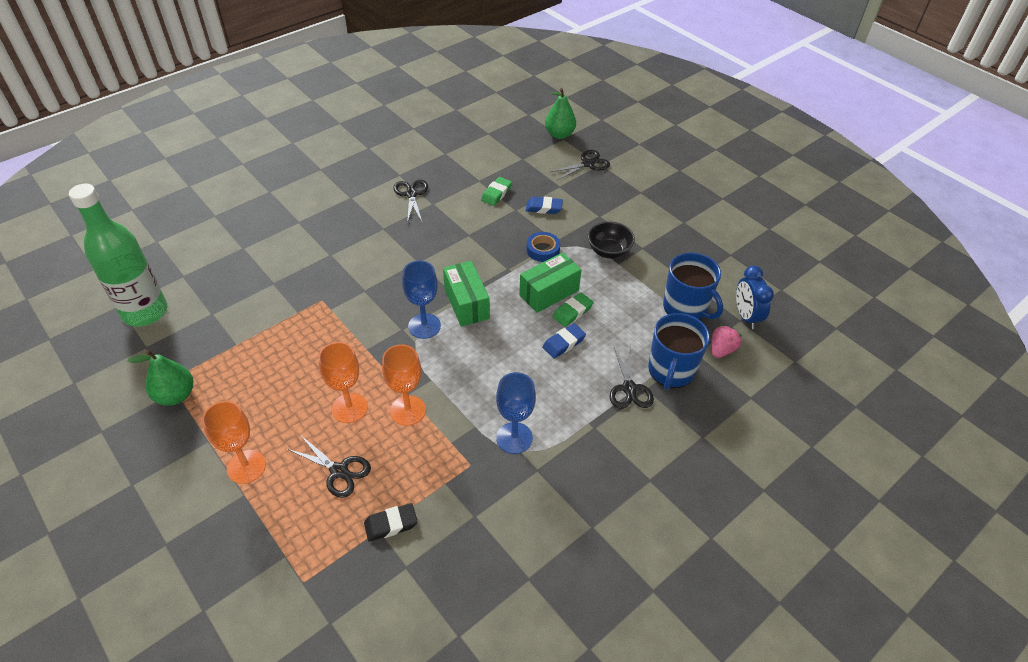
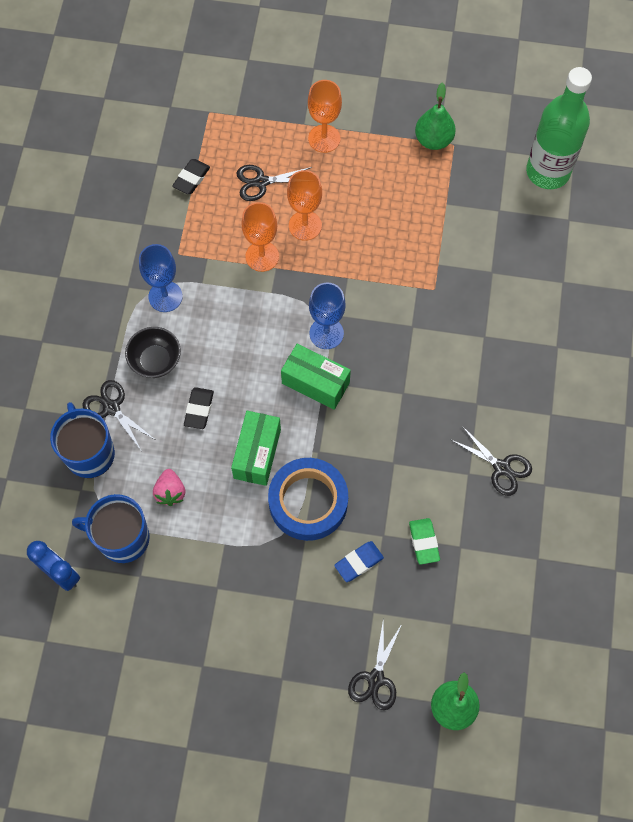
camera: 140 degrees right, 20 degrees up
(543, 250) = (308, 502): blue tape -> blue tape, size x1.92
(564, 343) = (199, 409): blue eraser -> black eraser
(572, 312) = (218, 449): green eraser -> none
(608, 251) = (245, 554): black bowl -> black bowl (155, 360)
(721, 350) = (60, 512): pink strawberry -> pink strawberry (170, 492)

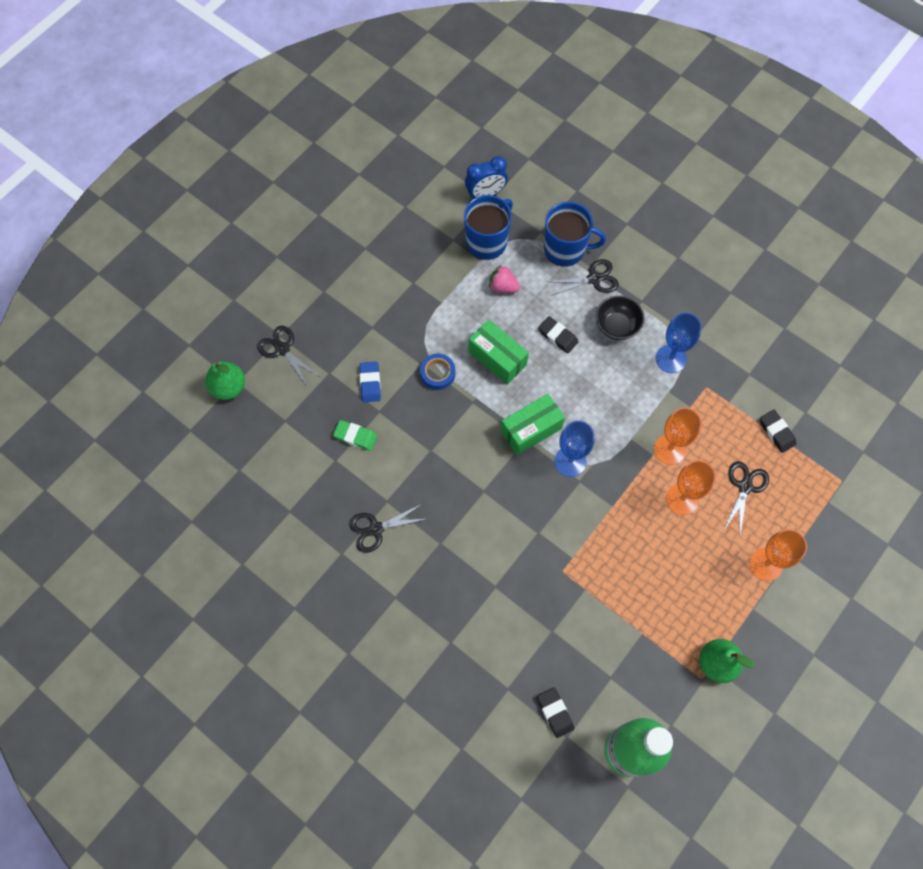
camera: 120 degrees right, 0 degrees up
(308, 502) = (437, 373): blue tape -> blue tape, size x0.52
(556, 237) = (555, 713): none -> black eraser

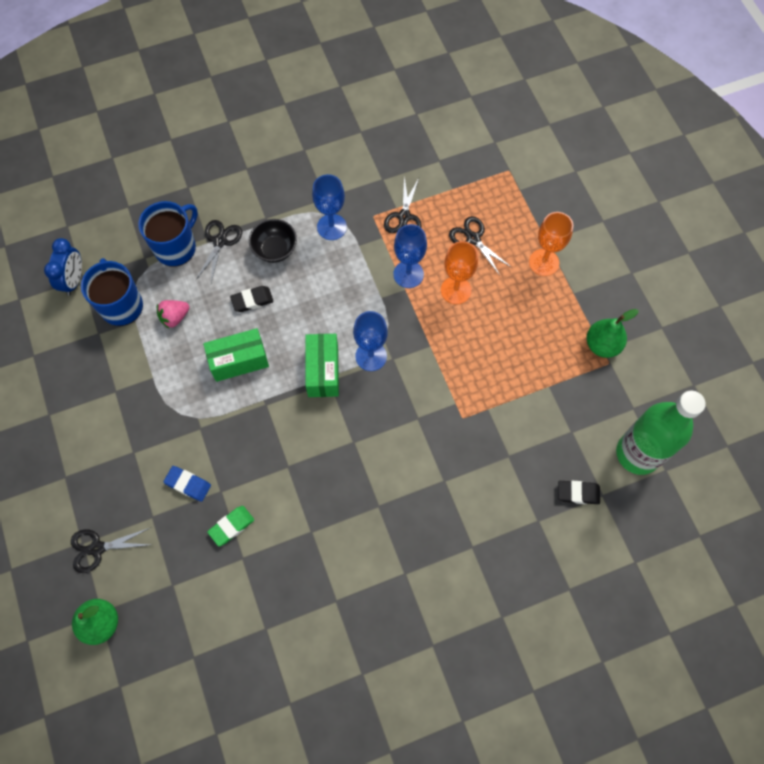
camera: 60 degrees left, 0 degrees up
(376, 529) = (331, 556): black scissors -> black scissors (404, 217)
(437, 373) = (219, 419): blue tape -> none
(669, 449) = (408, 274): orange goblet -> blue goblet
(776, 432) = (443, 190): black eraser -> none

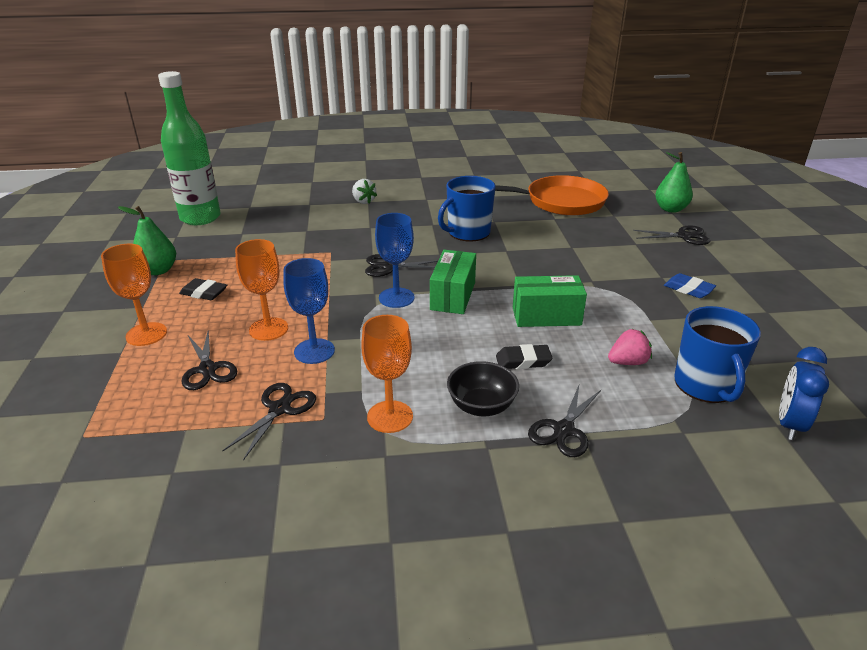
camera: 165 degrees left, 35 degrees down
(176, 247) = (633, 435): blue mug -> blue mug (468, 232)
(188, 484) = (603, 254): blue eraser -> blue eraser (688, 289)
(231, 526) = (562, 231): green eraser -> none
(237, 609) = (560, 202): none -> orange pan
(331, 227) = (390, 416): blue goblet -> orange goblet
(394, 405) = (389, 266): none -> black scissors
(478, 545) = (363, 201): none -> white strawberry
(578, 493) = (267, 209): black eraser -> black eraser (204, 293)

